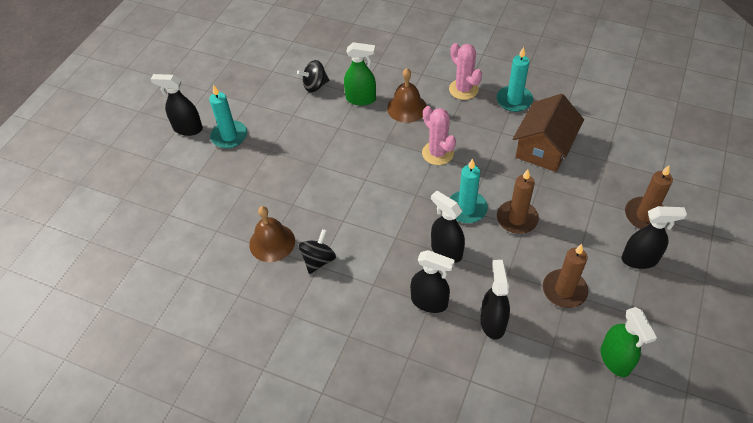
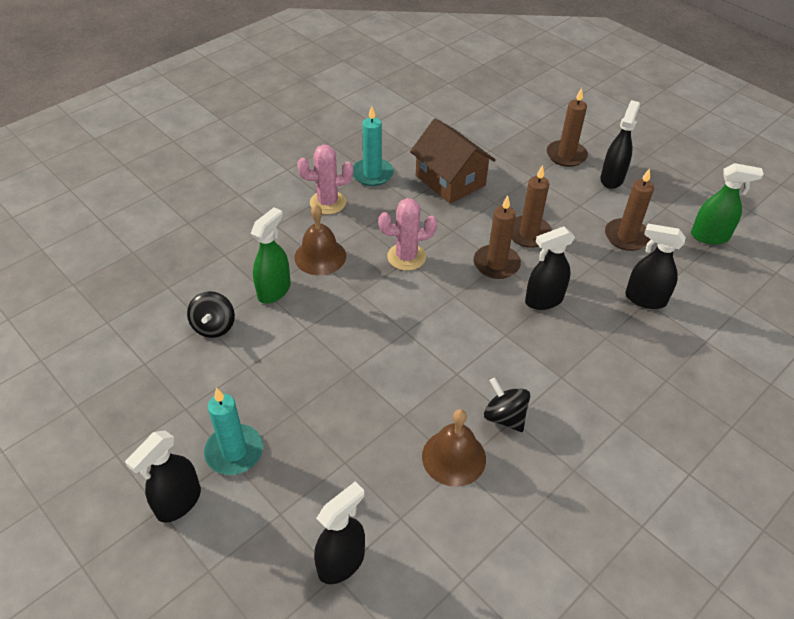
camera: 70 degrees left, 5 degrees down
(429, 302) = (603, 337): black spray bottle -> black spray bottle (341, 562)
(466, 208) = (496, 264): turquoise candle -> brown candle

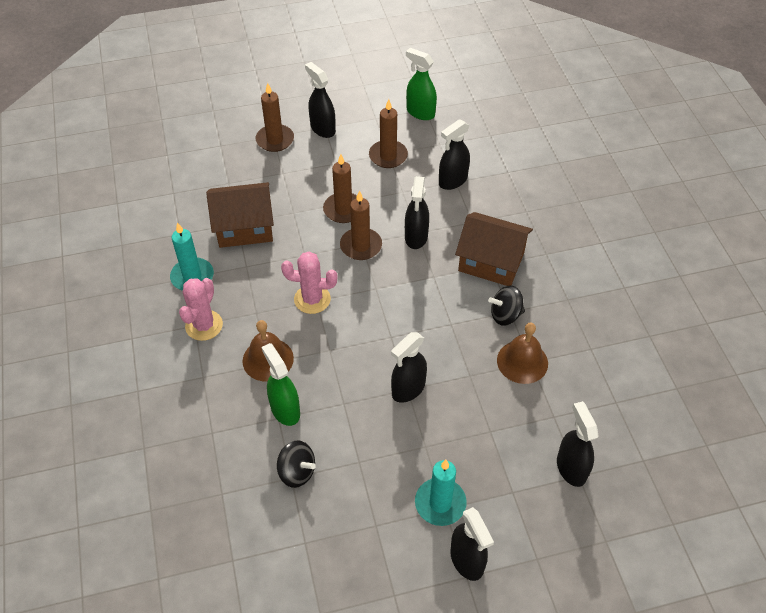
camera: 60 degrees left, 5 degrees up
(353, 370) = (408, 389): none -> black spray bottle
(406, 257) = (312, 299): pink cactus -> pink cactus turned 75 degrees clockwise
(566, 375) = (491, 261): none -> brown house
(710, 236) = (420, 112): green spray bottle -> green spray bottle turned 90 degrees counterclockwise

